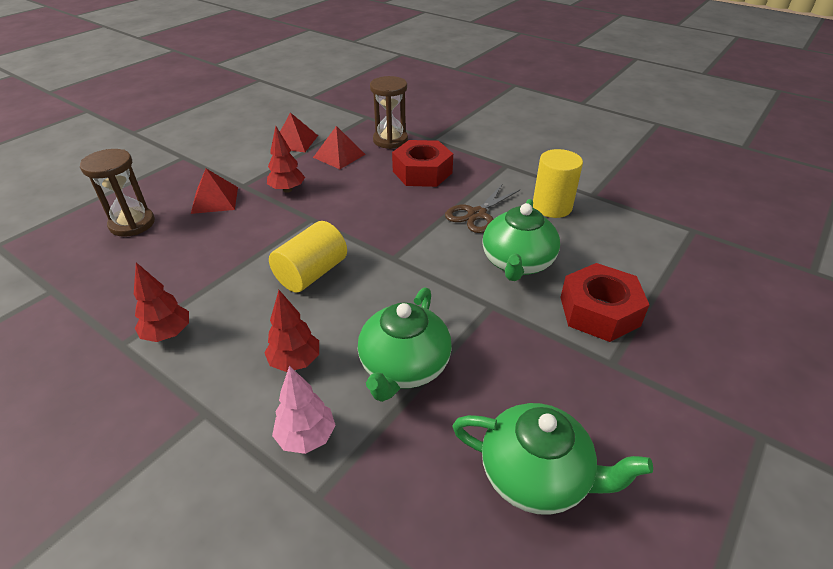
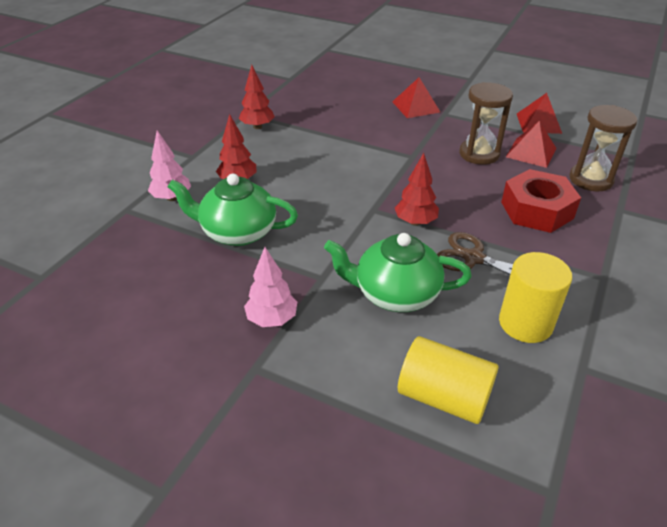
camera: 80 degrees right, 0 degrees up
(132, 224) = (368, 84): brown hourglass -> brown hourglass (479, 154)
(287, 190) = (450, 136): red tree -> red tree (415, 222)
(311, 273) = (337, 170): yellow cylinder -> yellow cylinder (443, 397)
(537, 476) = (131, 312): green teapot -> none
(548, 346) = (272, 319): none -> pink tree
(599, 311) = (332, 362): red nut -> none

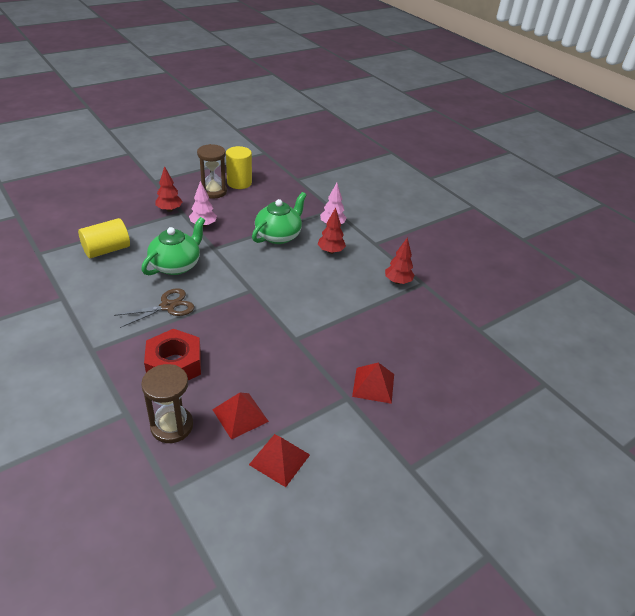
camera: 115 degrees right, 0 degrees up
(415, 222) = (222, 301): red tree -> red tree (169, 210)
(479, 154) = (266, 379): brown hourglass -> brown hourglass (213, 191)
(525, 323) = (106, 296): yellow cylinder -> yellow cylinder (239, 183)

